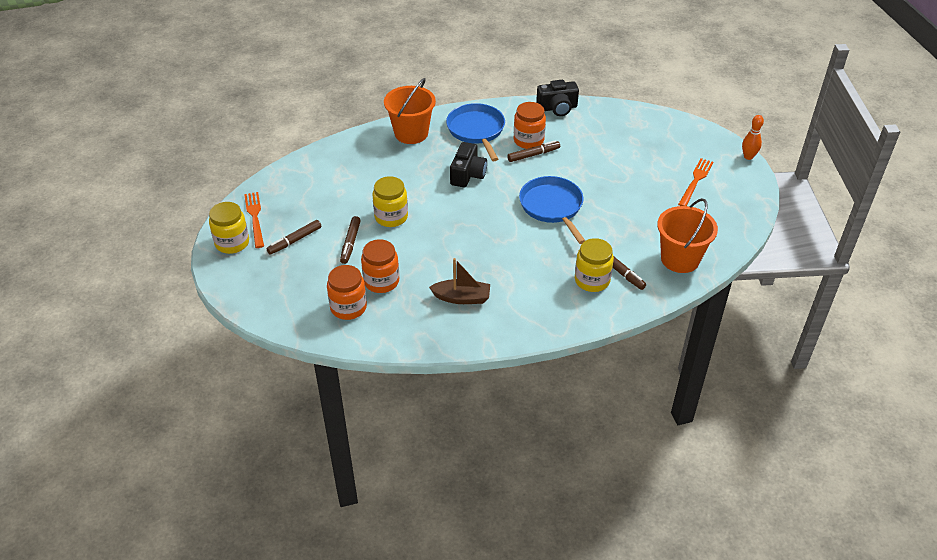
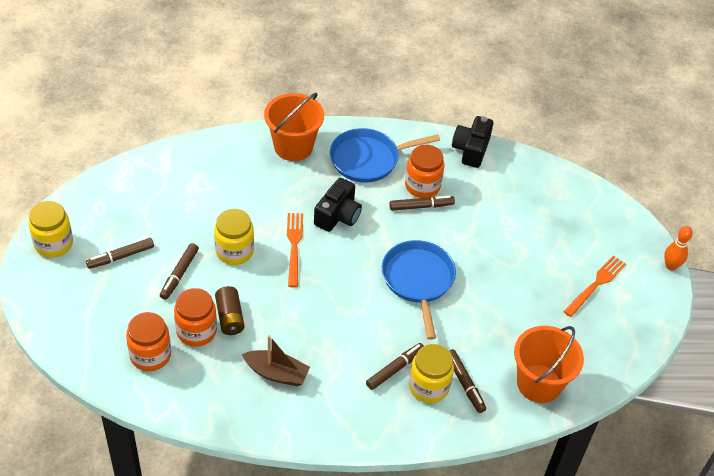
camera: 10 degrees right, 5 degrees up
(255, 217) = (88, 217): orange fork -> orange fork (294, 246)
(406, 265) = (230, 317): none -> brown battery
(476, 130) = (368, 159): blue pan -> blue pan turned 105 degrees counterclockwise
(557, 108) = (471, 149): black camera -> black camera turned 105 degrees clockwise
(559, 274) = (395, 369): none -> brown marker

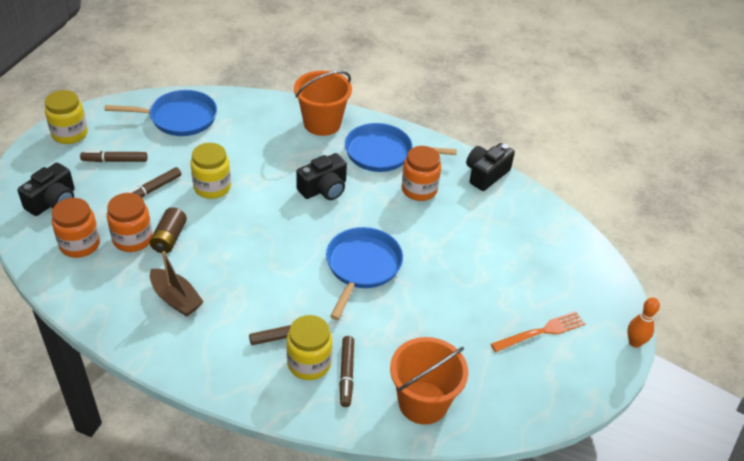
camera: 25 degrees right, 5 degrees down
(91, 322) = (53, 201): none -> black camera
(152, 188) = (179, 118): none -> blue pan
(294, 246) = (267, 200): orange fork -> none
(421, 206) = (406, 206): brown marker -> none

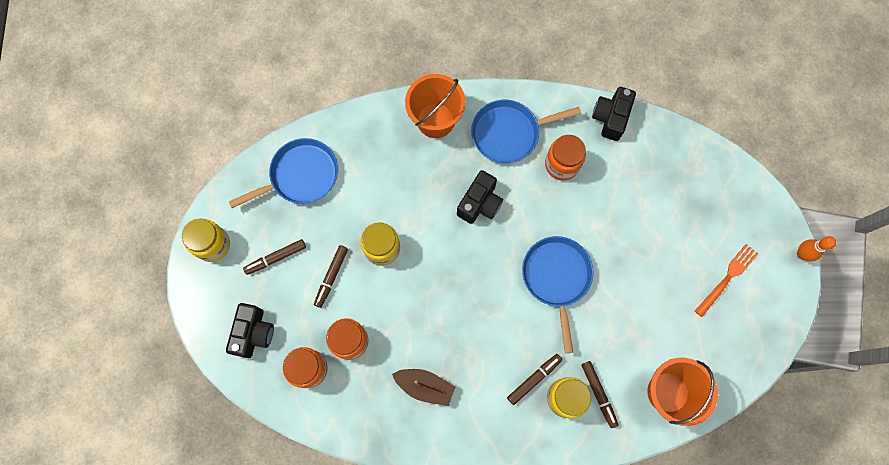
camera: 20 degrees left, 30 degrees up
(169, 238) = (380, 325): brown battery -> none

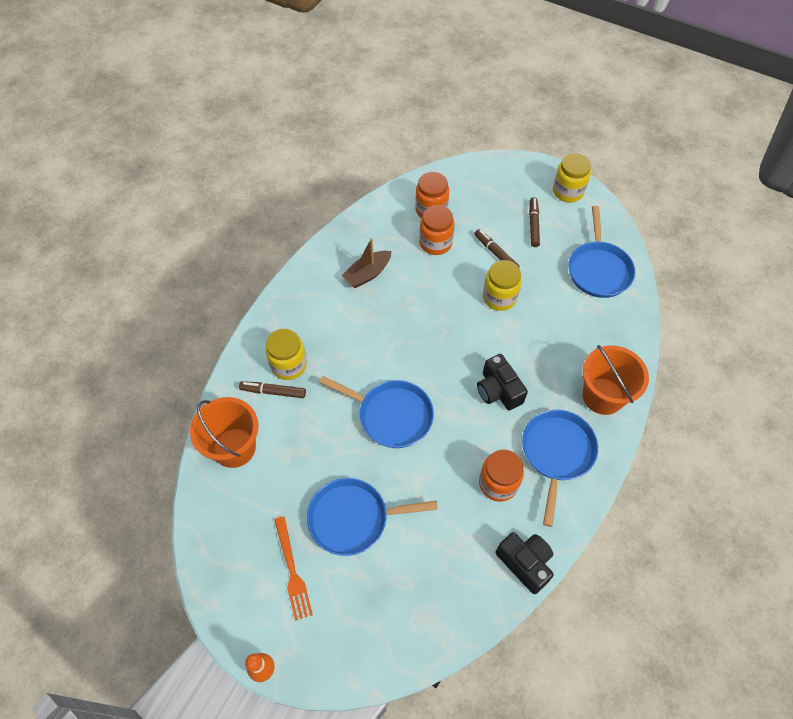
camera: 120 degrees right, 15 degrees down
(253, 333) = (480, 189): black camera -> none
(533, 379) = (319, 350): brown marker -> none
(660, 257) = (353, 518): none -> blue pan

